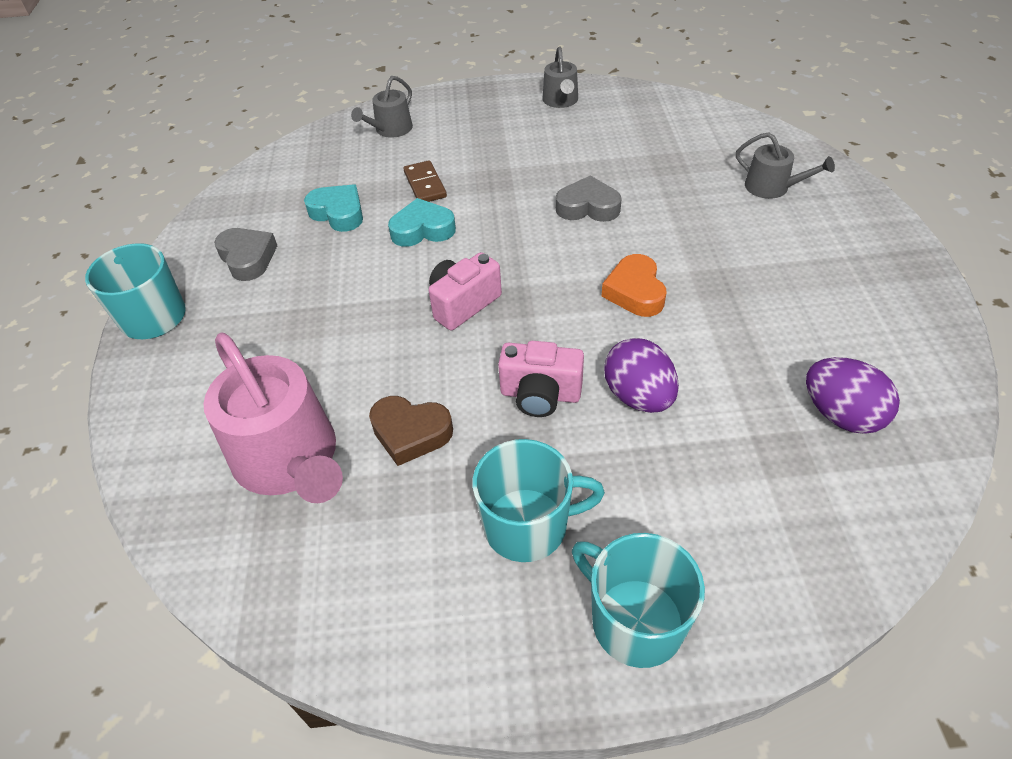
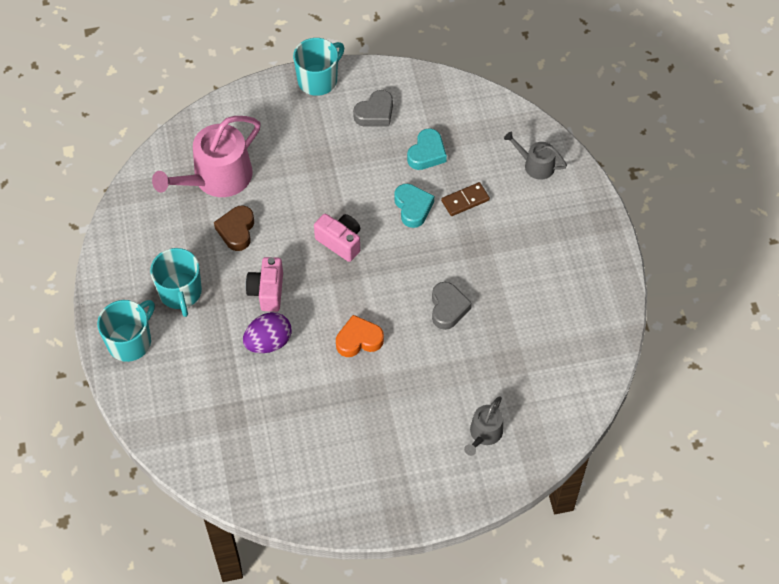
camera: 80 degrees right, 10 degrees up
(561, 101) = (594, 281): grey watering can -> none
(841, 415) = (259, 449): purple egg -> none

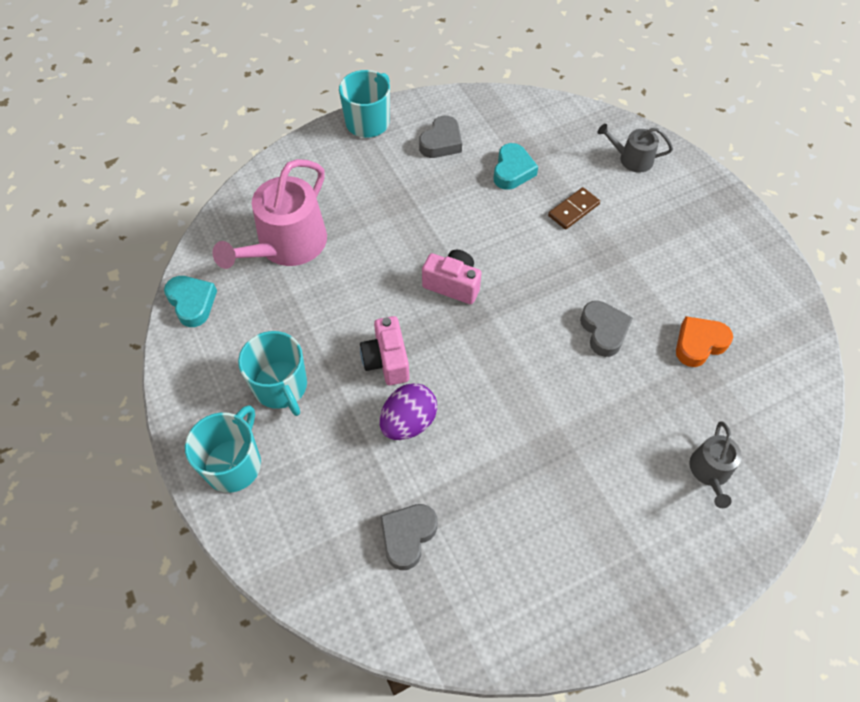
camera: 15 degrees left, 0 degrees up
(236, 230) = (328, 298): brown heart -> none
(241, 423) = (407, 536): none -> grey heart
(359, 340) = (516, 393): orange heart -> orange heart (699, 344)
(413, 207) = (520, 229): turquoise heart -> turquoise heart (192, 303)

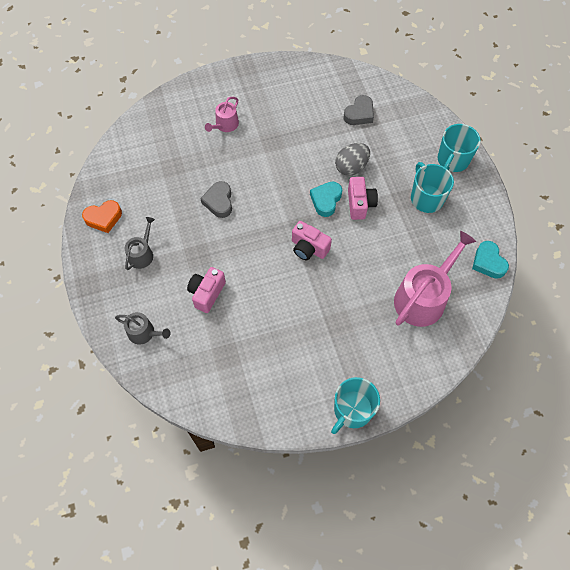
camera: 170 degrees left, 5 degrees up
(408, 422) = (351, 167): purple egg -> grey egg
(441, 142) = (293, 376): grey heart -> none
(512, 171) = (242, 337): turquoise heart -> turquoise heart (326, 200)
(573, 210) = (207, 293): brown domino -> pink camera
(646, 469) = (225, 125): none -> pink watering can
(699, 344) = (163, 185): orange heart -> orange heart (104, 218)
(710, 472) = (191, 119): grey watering can -> grey watering can (142, 254)

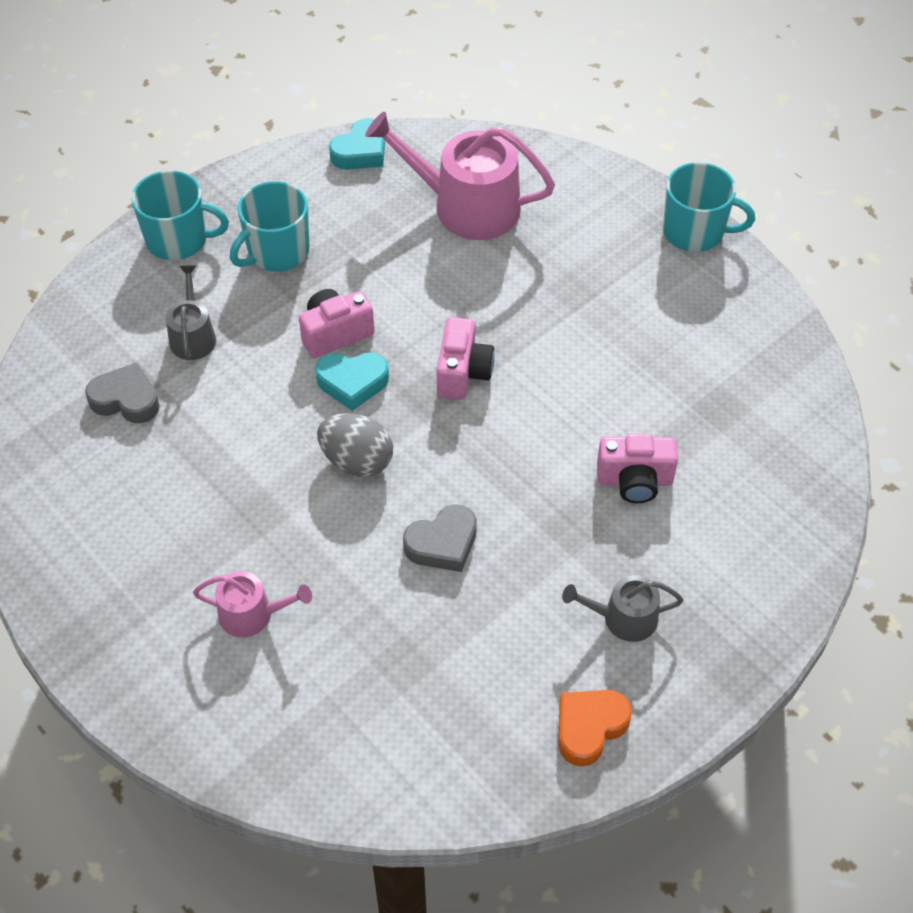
camera: 115 degrees left, 10 degrees down
(104, 218) = (589, 728): orange heart -> orange heart turned 90 degrees counterclockwise
(144, 333) = (763, 539): grey watering can -> grey watering can (192, 336)
(351, 167) = (261, 371): grey egg -> grey egg (357, 461)

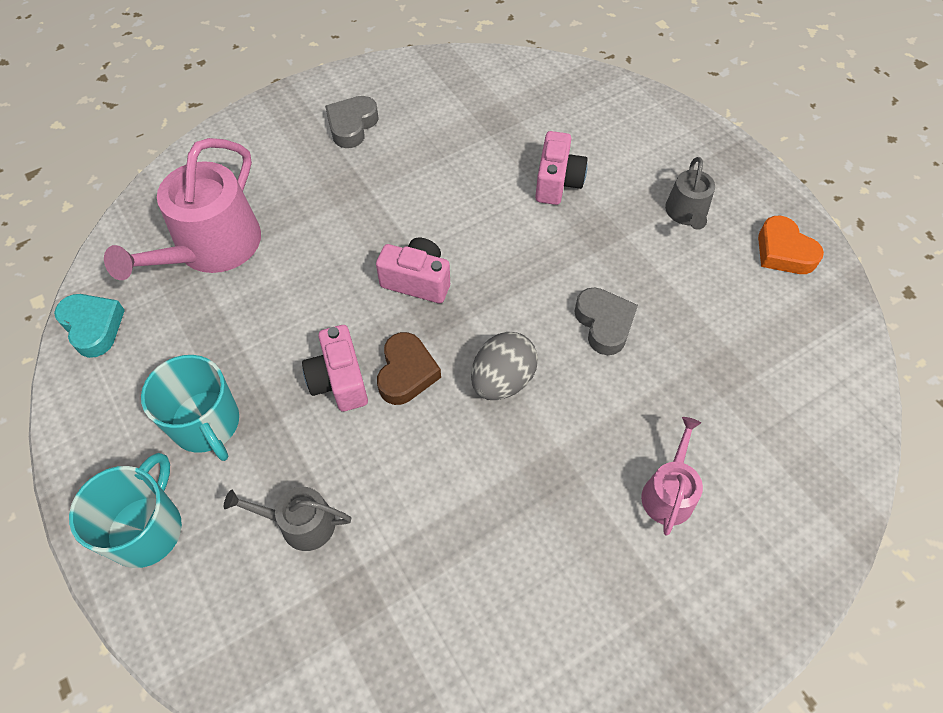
camera: 80 degrees left, 5 degrees up
(126, 399) = (374, 605): grey heart -> grey heart (352, 126)
(352, 383) = (406, 373): turquoise heart -> brown heart
(695, 232) = (308, 96): turquoise mug -> none

